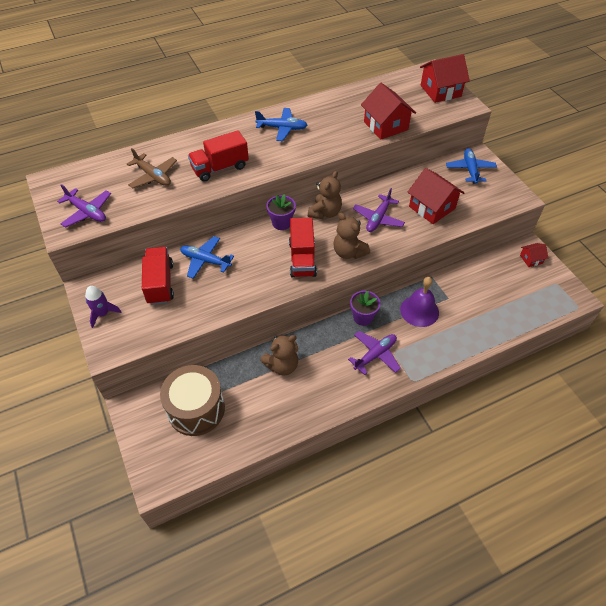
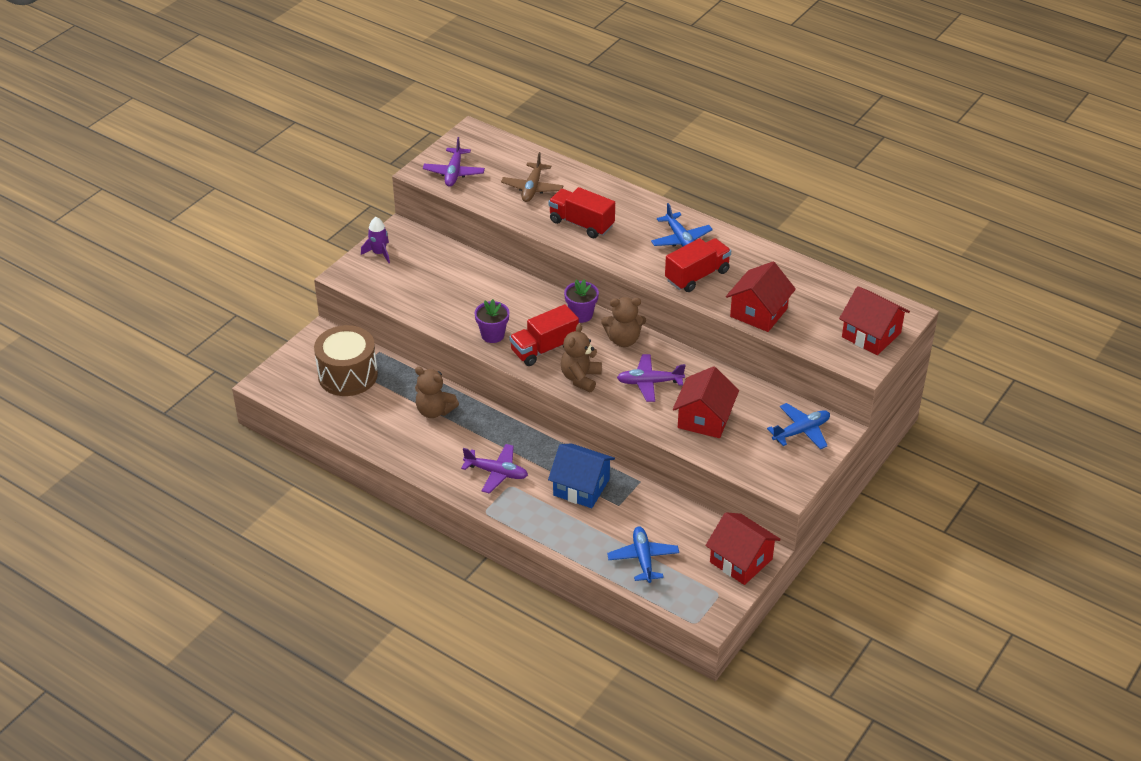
camera: 60 degrees right, 10 degrees down
(160, 283) = (438, 270): red truck -> red truck (697, 276)
(205, 261) = (488, 286): blue plane -> blue plane (643, 559)
(363, 317) = (538, 446): purple flower pot -> purple flower pot (492, 335)
(419, 311) = (581, 487): purple bell -> blue house
(531, 259) = (741, 561): red house -> red house, size x1.96

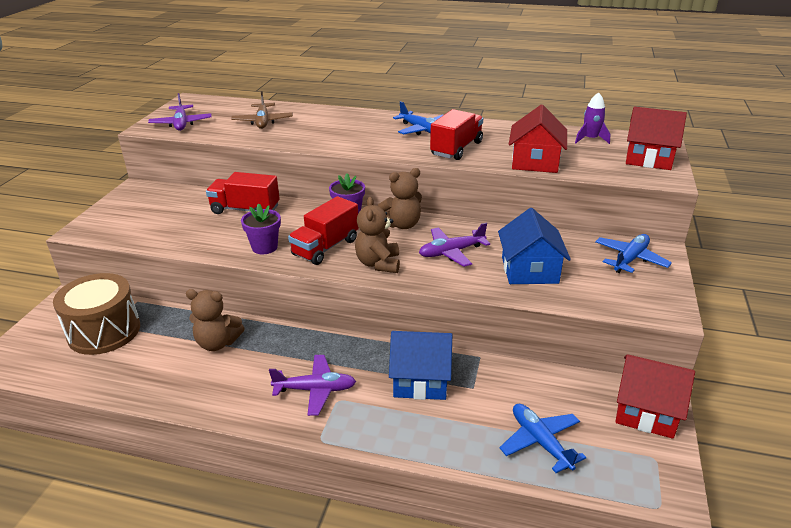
camera: 20 degrees left, 10 degrees down
(379, 253) = (118, 207): purple rocket -> purple rocket (590, 139)
(581, 224) = (323, 135): red truck -> red truck (245, 210)
(704, 419) = (529, 270): red house -> blue house

